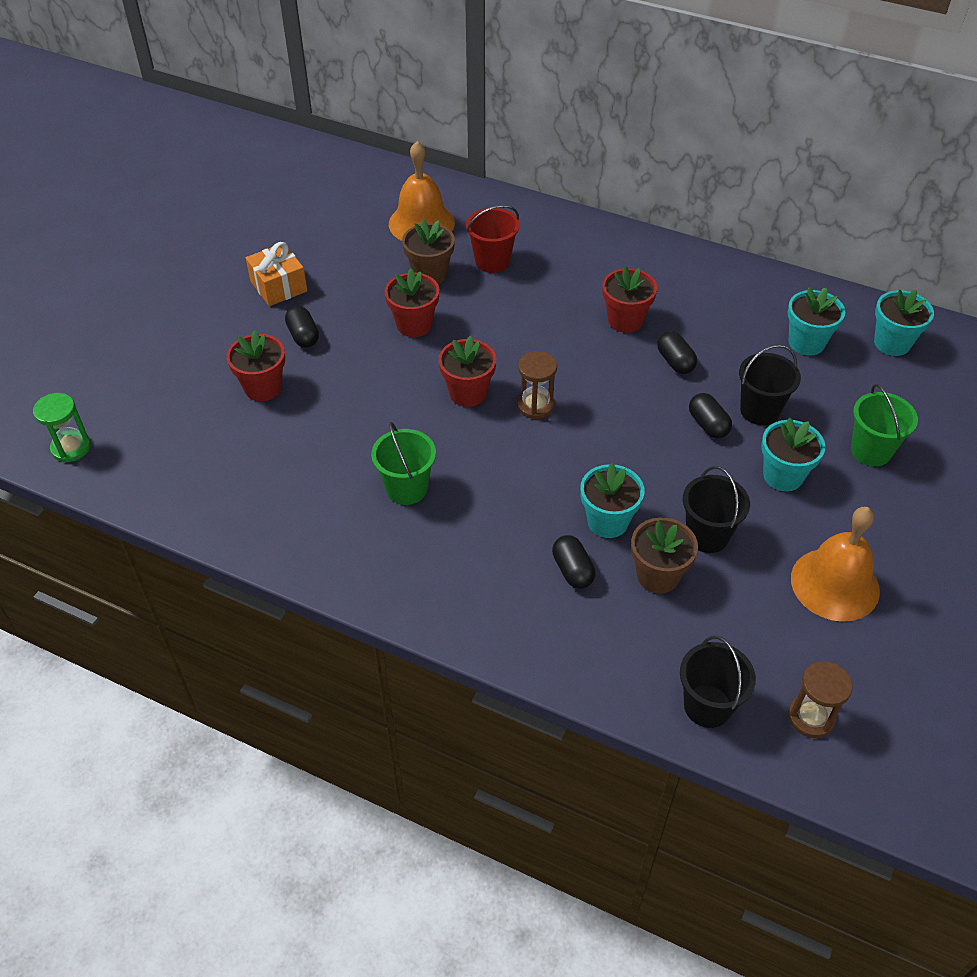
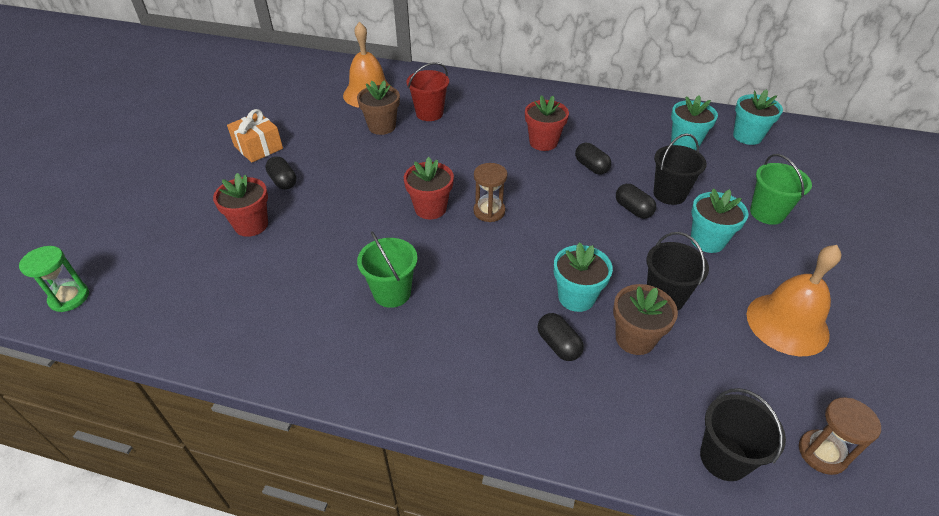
camera: 10 degrees left, 5 degrees down
(414, 325) = (375, 163): red flower pot -> none

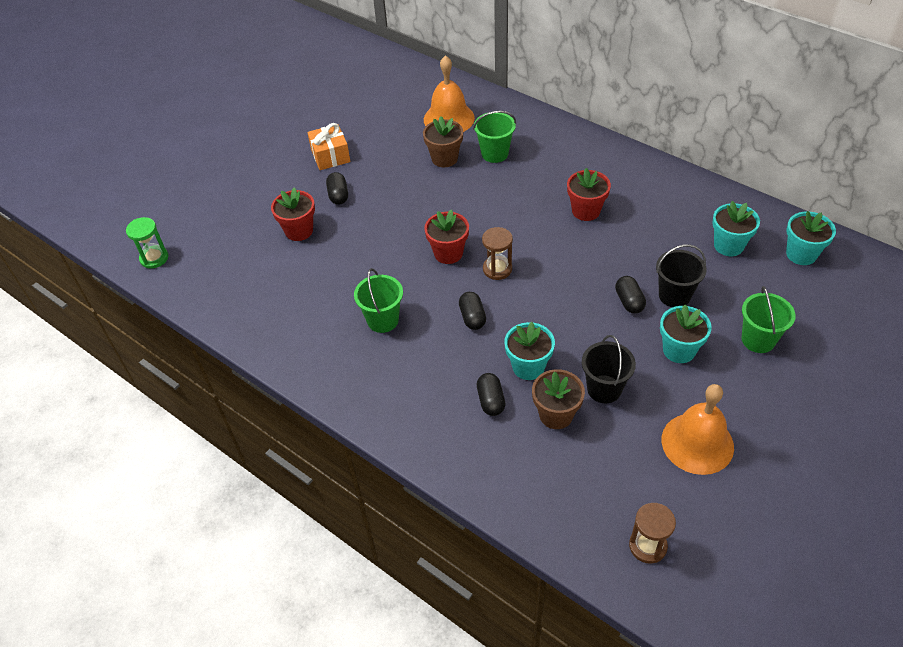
camera: 25 degrees right, 5 degrees up
(429, 113) = (494, 153): red bucket -> green bucket
(591, 167) = (616, 248): black capsule -> black capsule (472, 317)
(724, 458) = (567, 523): black bucket -> none

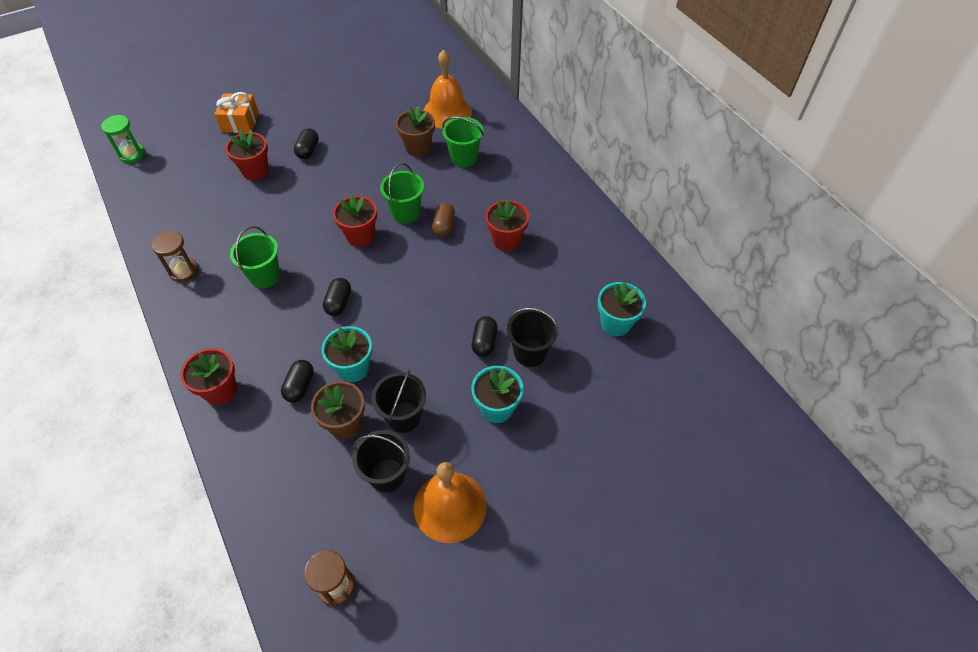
camera: 20 degrees right, 5 degrees up
(330, 156) = (326, 113): orange gift -> orange gift (240, 122)
(417, 433) = (220, 390): none -> red flower pot
(497, 269) = (391, 266): brown hourglass -> brown hourglass (183, 271)
(520, 218) = (444, 226): none -> brown capsule
(625, 441) = (387, 475): none -> black bucket
(758, 340) = (578, 428): green bucket -> green bucket (406, 213)
(801, 254) = (681, 359): turquoise flower pot -> none

